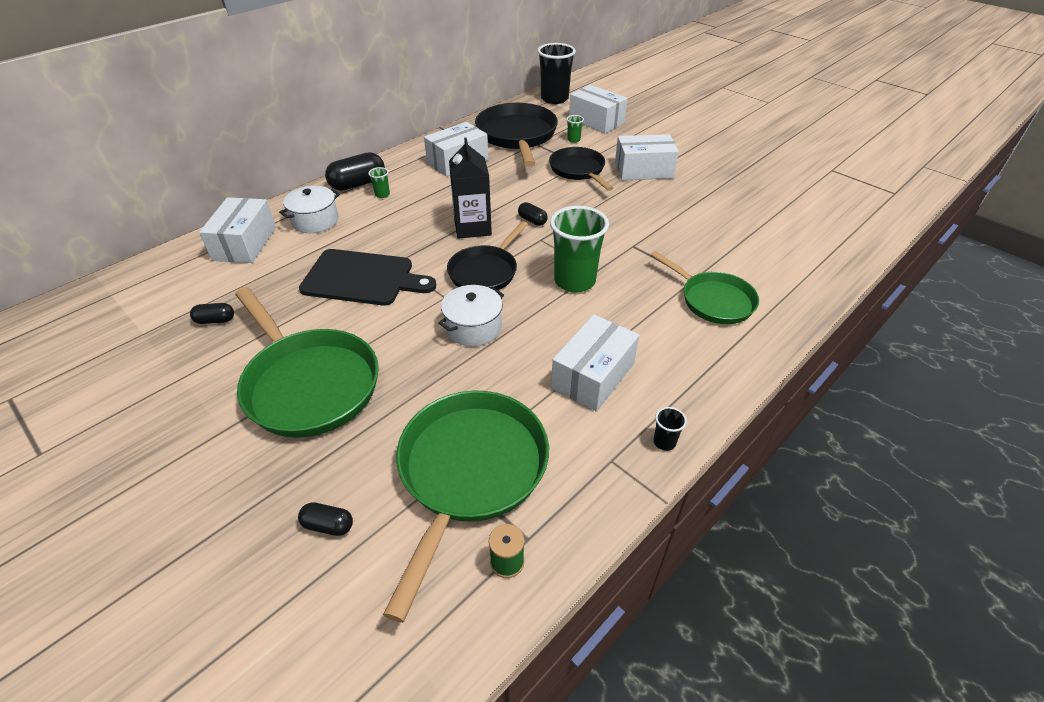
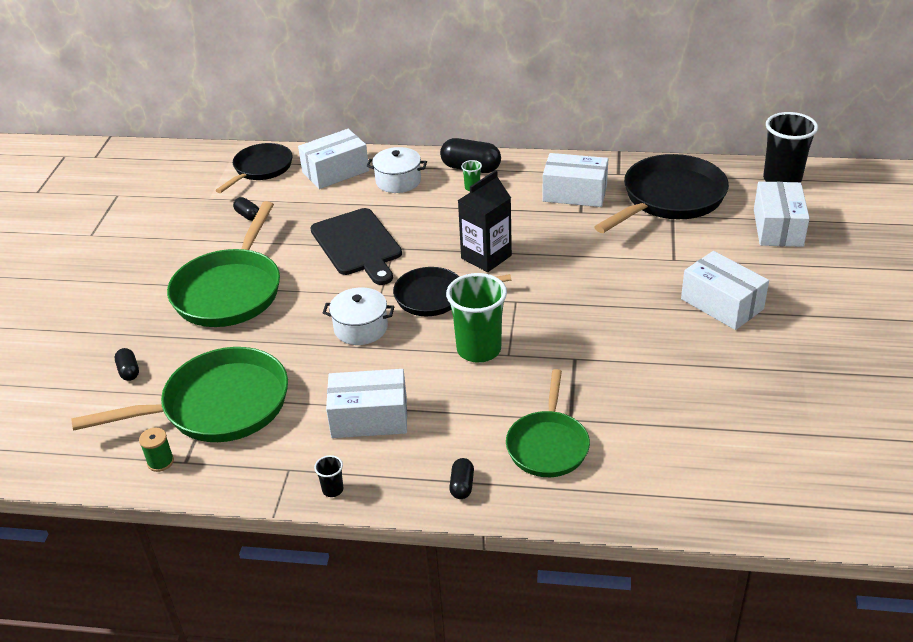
camera: 55 degrees right, 5 degrees down
(532, 221) = (538, 282): black capsule -> black capsule (462, 485)
(573, 140) = (715, 233): green cup -> none
(578, 170) = (660, 265): black pan -> black pan (261, 169)

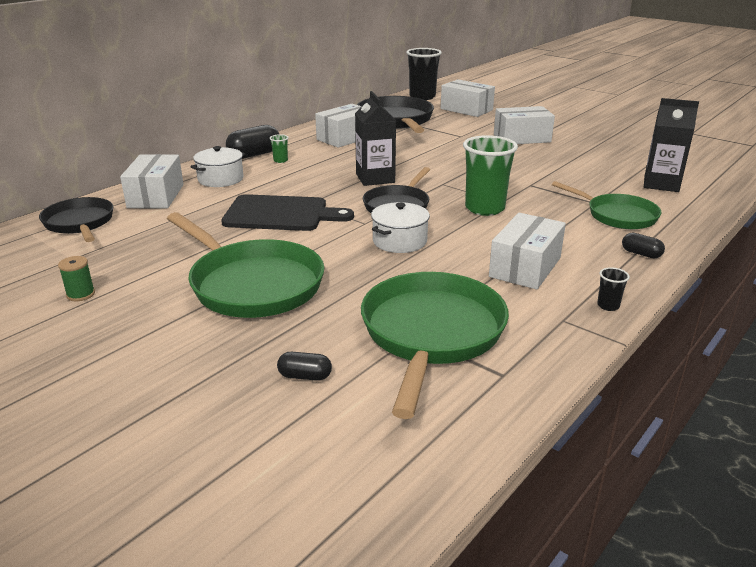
camera: 60 degrees left, 10 degrees down
(160, 462) = (489, 390): green spool -> green spool (81, 294)
(248, 215) = (143, 247): black capsule -> none
(685, 457) = (661, 184): none -> black carton

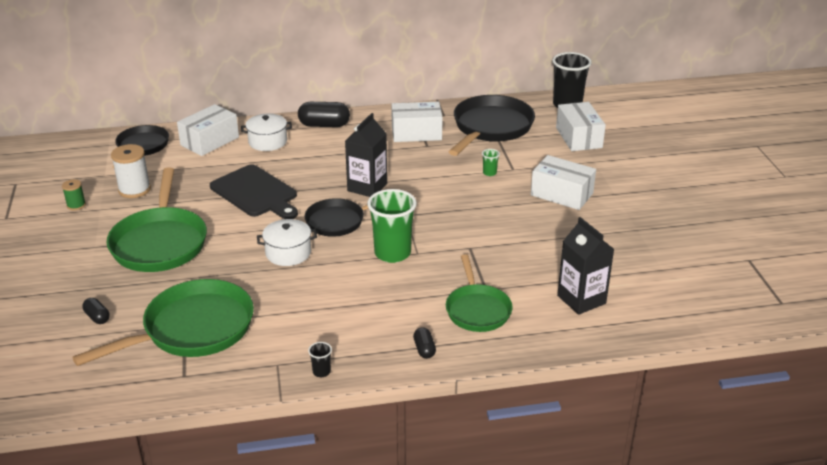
camera: 40 degrees right, 5 degrees up
(136, 256) = (134, 189): none -> white spool
(280, 160) = (332, 139): green cup -> green cup (489, 173)
(525, 267) = (327, 315): white box -> none

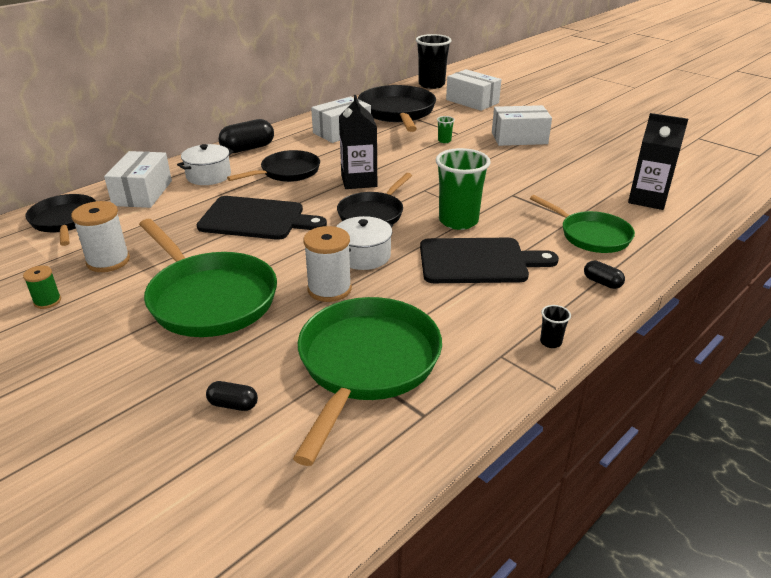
camera: 35 degrees left, 0 degrees up
(235, 268) = (329, 289): none -> white spool
(325, 159) = (287, 172): none -> black pan
(359, 292) = (478, 261): none -> black cutting board

